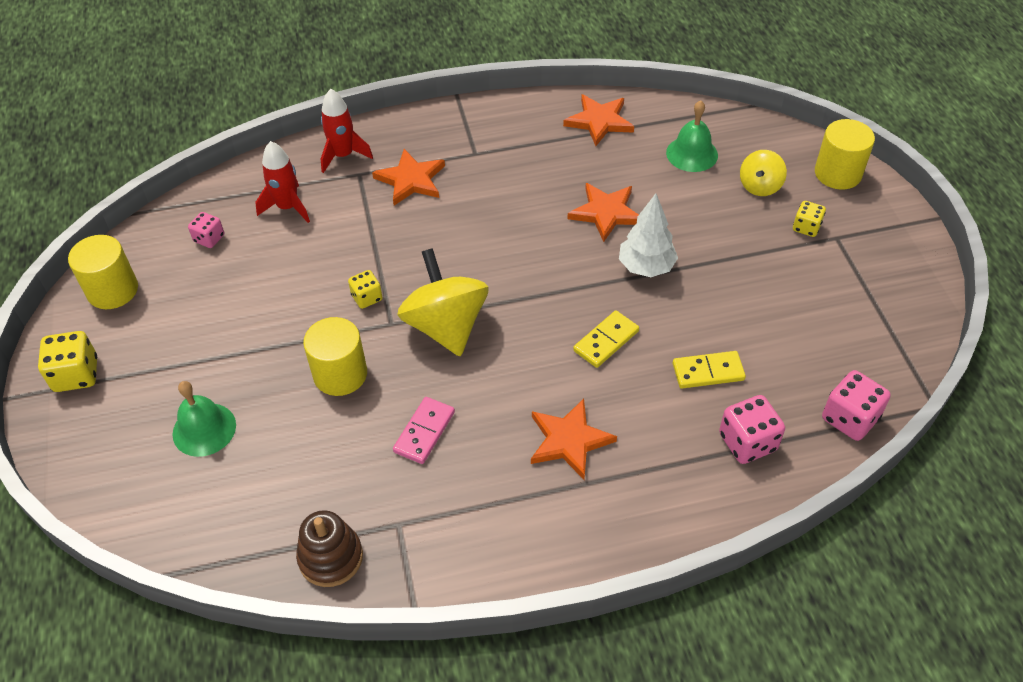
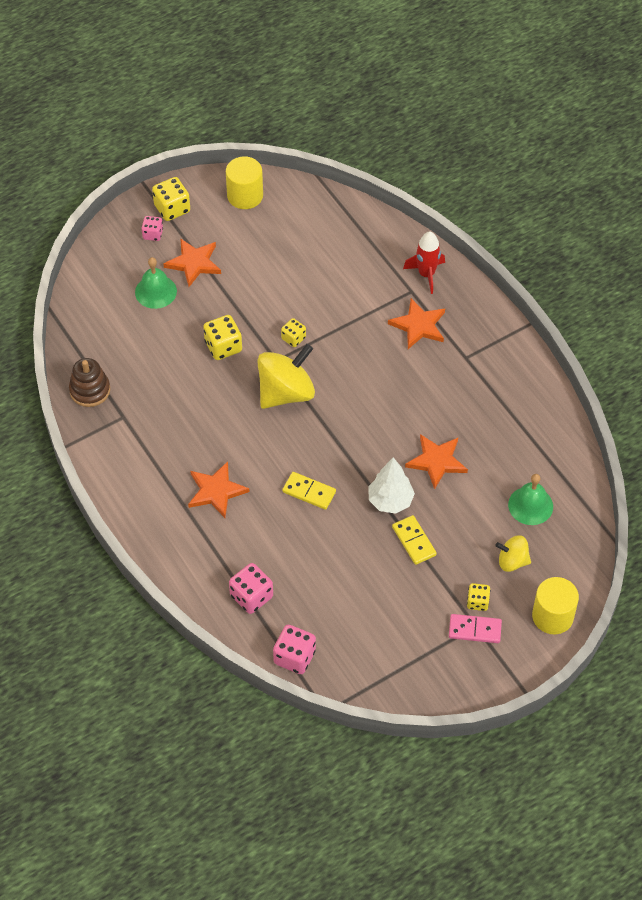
camera: 70 degrees right, 5 degrees up
(209, 238) = (311, 228): pink dice -> pink dice (153, 234)
(287, 207) = (359, 261): red rocket -> none
(340, 374) = (223, 347): yellow cylinder -> yellow dice
(424, 432) = (194, 408): pink domino -> pink domino (474, 630)
(599, 121) = (541, 431): orange star -> orange star (194, 263)
(708, 372) = (304, 561): yellow domino -> yellow domino (414, 541)

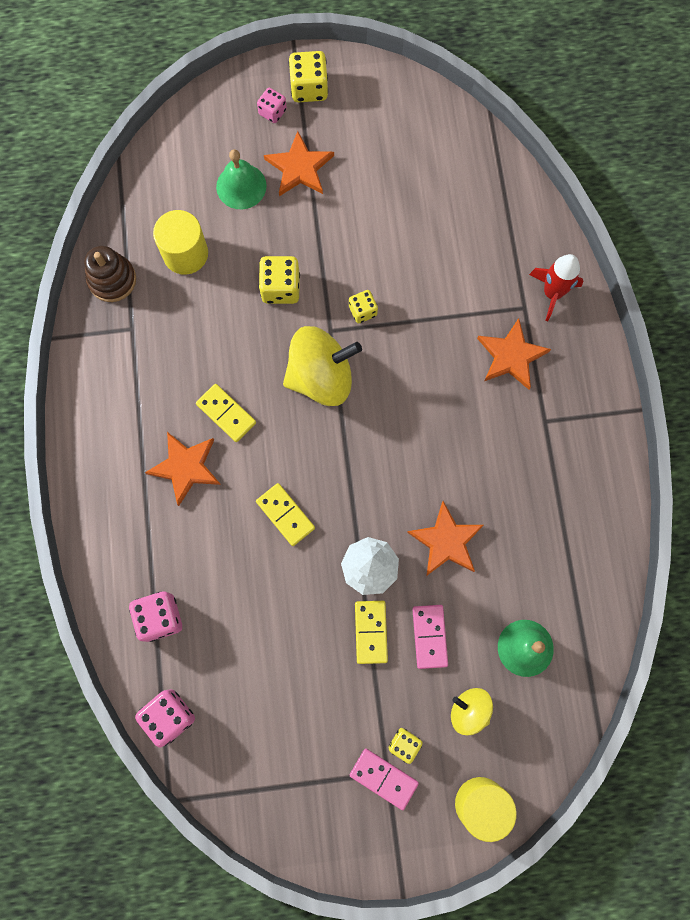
camera: 25 degrees right, 20 degrees up
(227, 444) = (226, 413): none -> yellow domino
(245, 195) = (397, 105): yellow cylinder -> yellow cylinder (185, 254)
(458, 526) = (429, 636): none -> pink domino

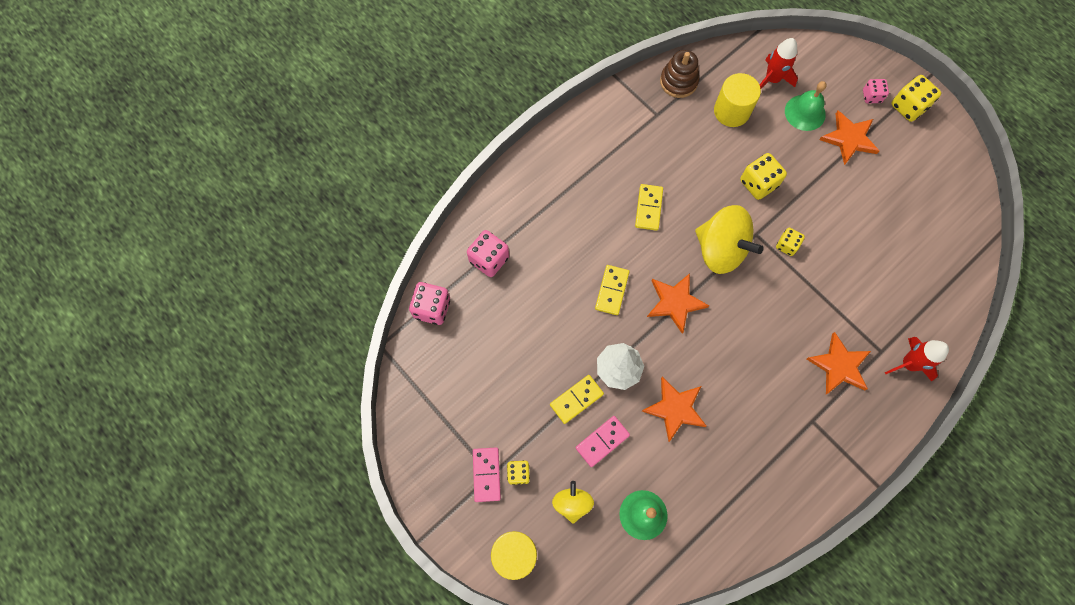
camera: 55 degrees right, 5 degrees down
(182, 188) = (772, 79): none -> red rocket
(185, 467) = (595, 208): orange star -> orange star (675, 302)

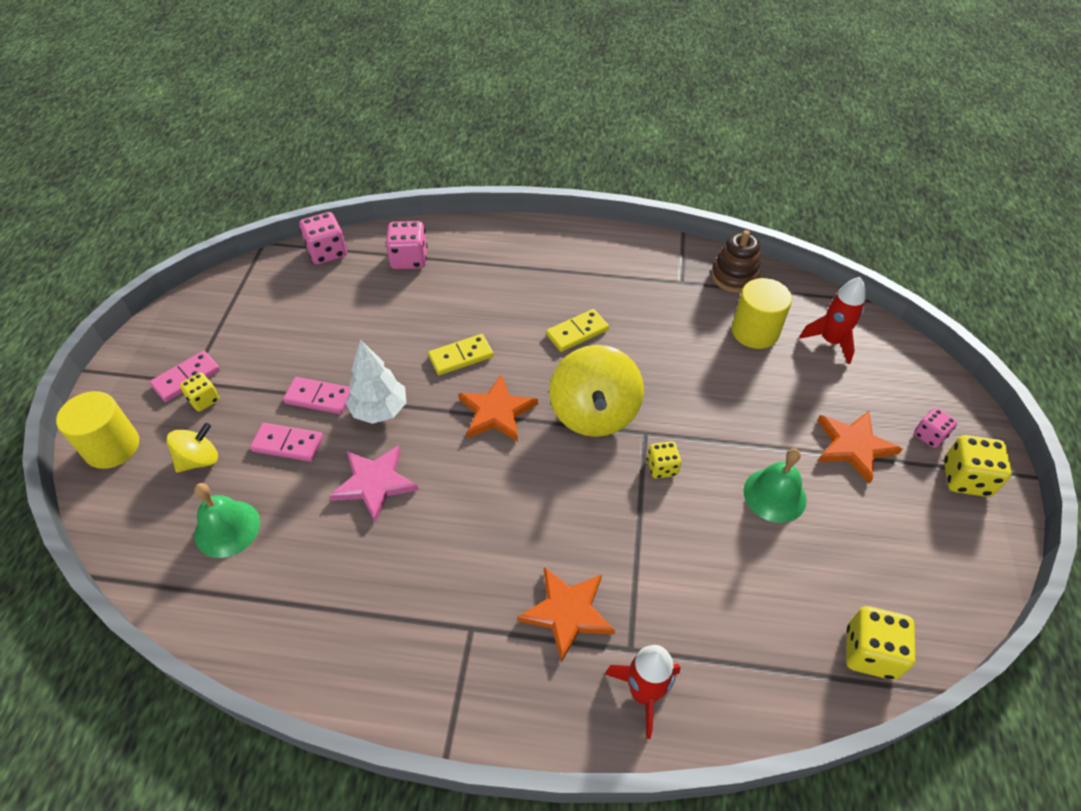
camera: 50 degrees right, 20 degrees down
(576, 399) = (319, 397): yellow domino -> pink domino
(675, 408) = (375, 483): orange star -> pink star
(758, 183) = (704, 400): yellow dice -> yellow dice (870, 652)
(805, 112) = (831, 389): green bell -> green bell (774, 495)

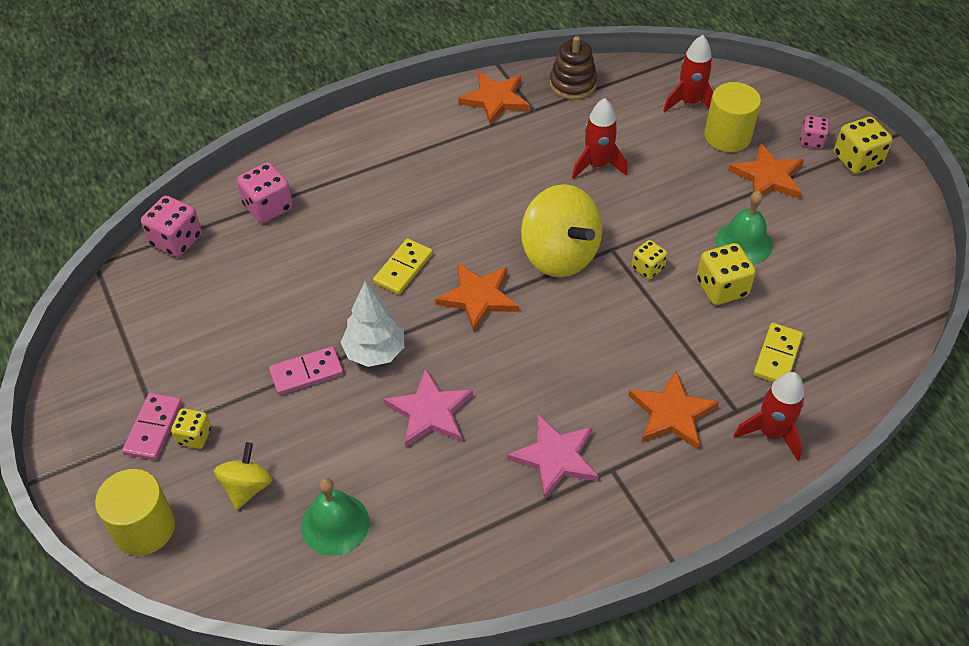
camera: 35 degrees left, 0 degrees up
(288, 444) = (318, 426): pink domino -> none
(434, 586) = (555, 458): none -> pink star
(577, 332) = (485, 196): yellow domino -> yellow domino (777, 356)
(656, 259) = (495, 99): none -> orange star
(695, 354) = (597, 165): none -> red rocket
(755, 331) = (627, 123): yellow cylinder -> yellow cylinder (727, 136)
(870, 652) = (887, 314): yellow dice -> yellow dice (721, 288)

